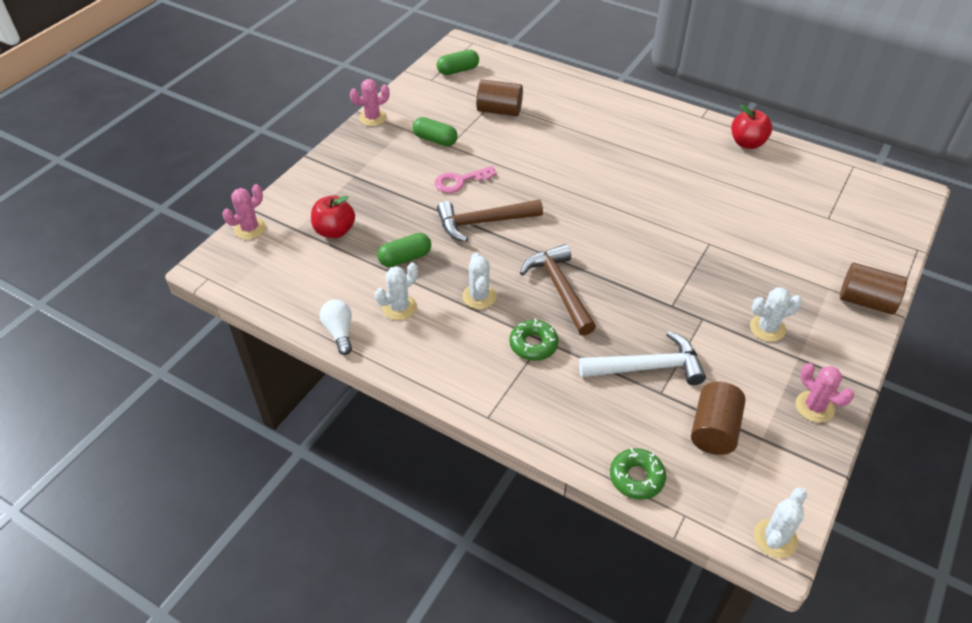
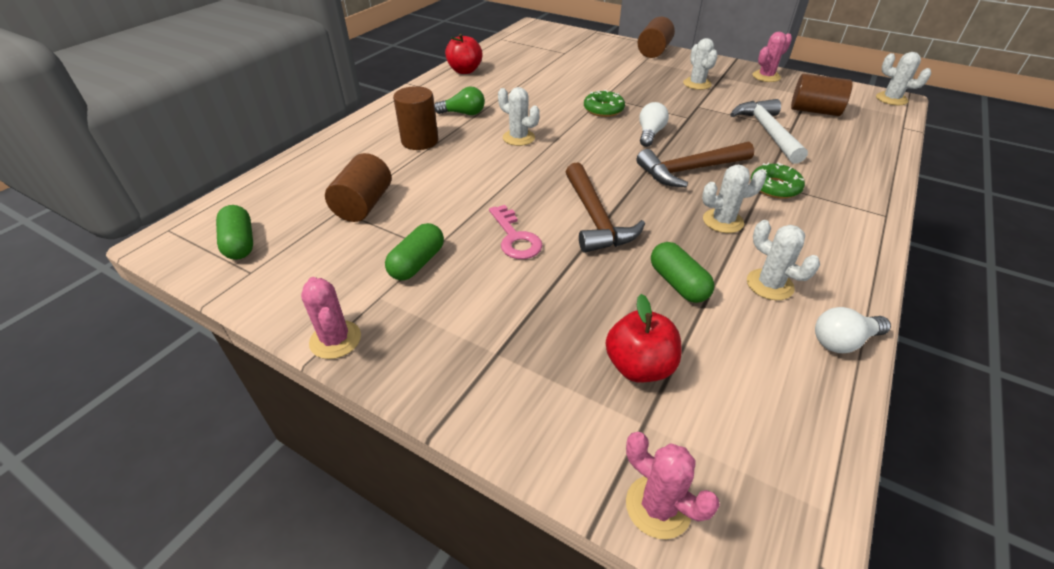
camera: 90 degrees left, 5 degrees down
(593, 127) = (420, 141): none -> brown cylinder
(607, 182) = (518, 138): none -> white cactus
(627, 270) = (650, 134): none -> white light bulb
(636, 477) = (887, 143): green donut -> green donut (603, 109)
(648, 147) = (463, 113): none -> green light bulb

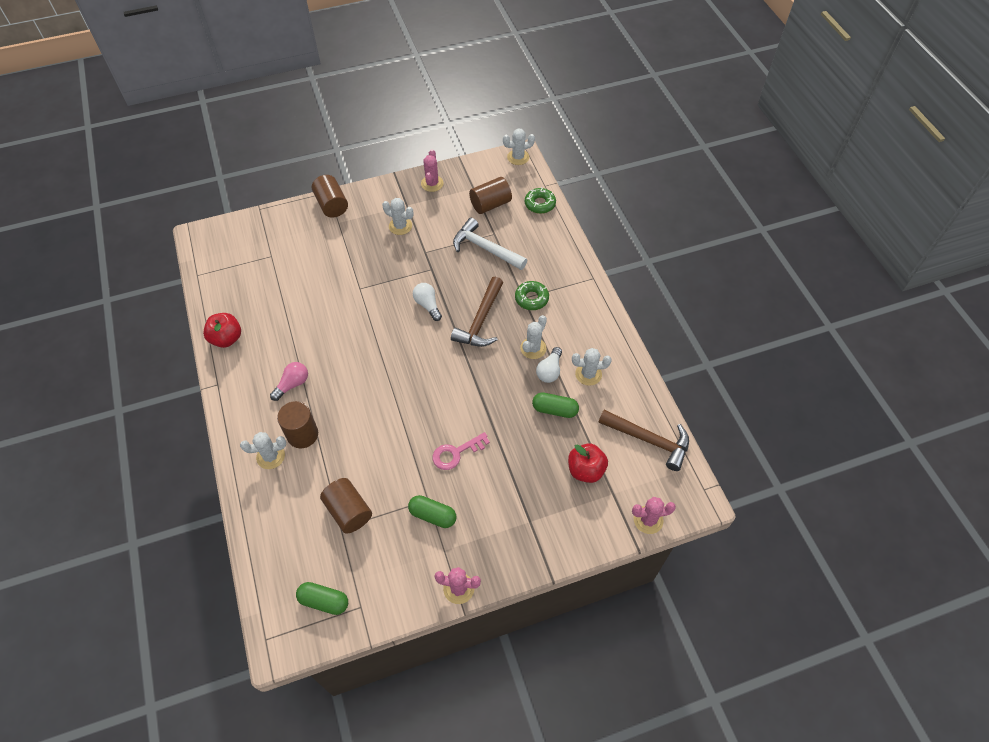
camera: 50 degrees left, 15 degrees up
(417, 263) = (433, 515): green capsule -> green capsule turned 45 degrees counterclockwise
(463, 113) = (292, 384): green light bulb -> pink light bulb
(515, 238) = (456, 453): pink key -> pink key turned 135 degrees clockwise
(518, 138) = (358, 376): white cactus -> white cactus (270, 456)
(595, 218) = (476, 402): brown hammer -> brown hammer (649, 440)
(603, 109) = (375, 303): green donut -> green donut (540, 204)
(843, 341) = (638, 382): white light bulb -> white light bulb (549, 371)

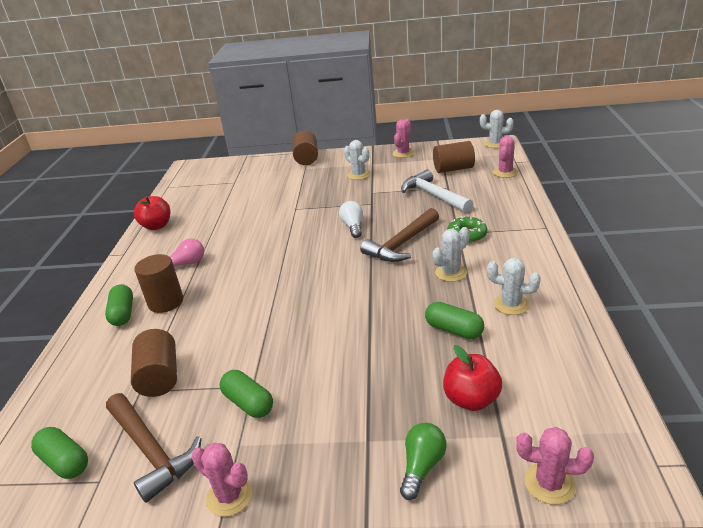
camera: 25 degrees right, 25 degrees down
(270, 456) = (123, 313): white cactus -> green capsule
(456, 453) = (312, 348): pink key -> none
(540, 204) = (505, 172): green donut -> pink cactus
(549, 371) = (462, 294): white light bulb -> none
(571, 530) = (422, 466): none -> green light bulb
(649, 440) = (577, 385): brown hammer -> brown hammer (151, 450)

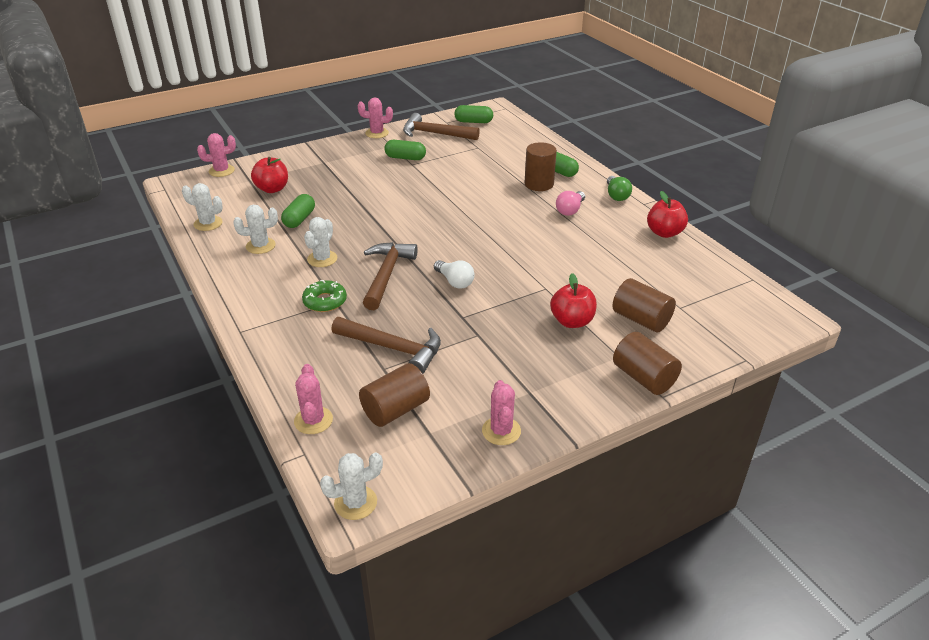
camera: 145 degrees right, 5 degrees up
(159, 377) = (475, 154): brown cylinder -> brown cylinder (641, 319)
(306, 187) = (572, 321): none -> red apple
(358, 175) = (526, 362): white cactus -> white cactus (208, 223)
(422, 466) = (288, 161): green light bulb -> green light bulb (616, 195)
(434, 195) = (393, 348): white hammer -> brown hammer
(454, 330) = (299, 219): green capsule -> green capsule turned 75 degrees counterclockwise

